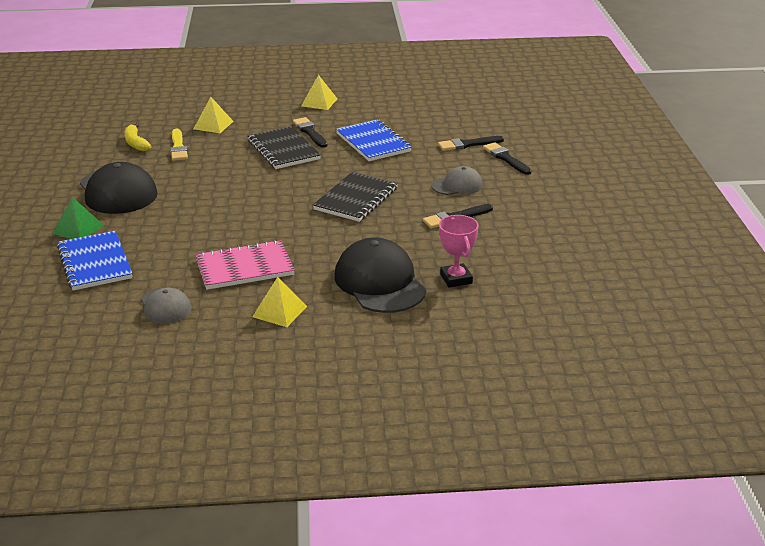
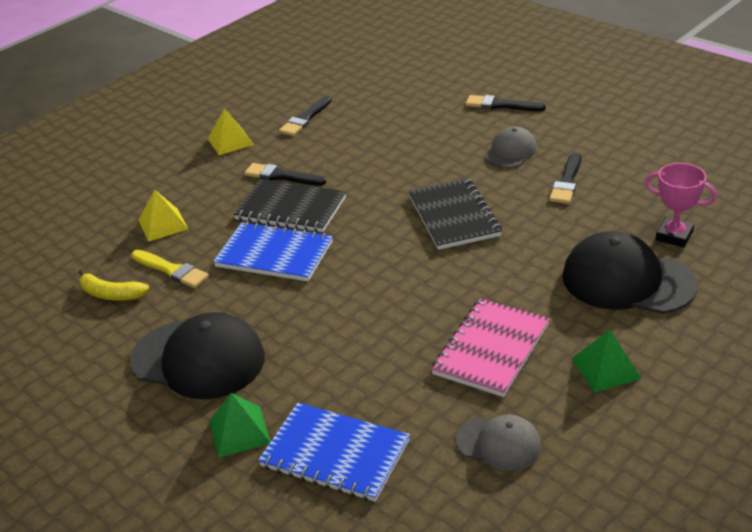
camera: 40 degrees left, 5 degrees up
(279, 311) = (606, 368): yellow pyramid -> green pyramid
(373, 142) = (362, 153): blue notebook -> blue notebook (274, 254)
(468, 144) = (446, 109): black brush -> black brush (305, 119)

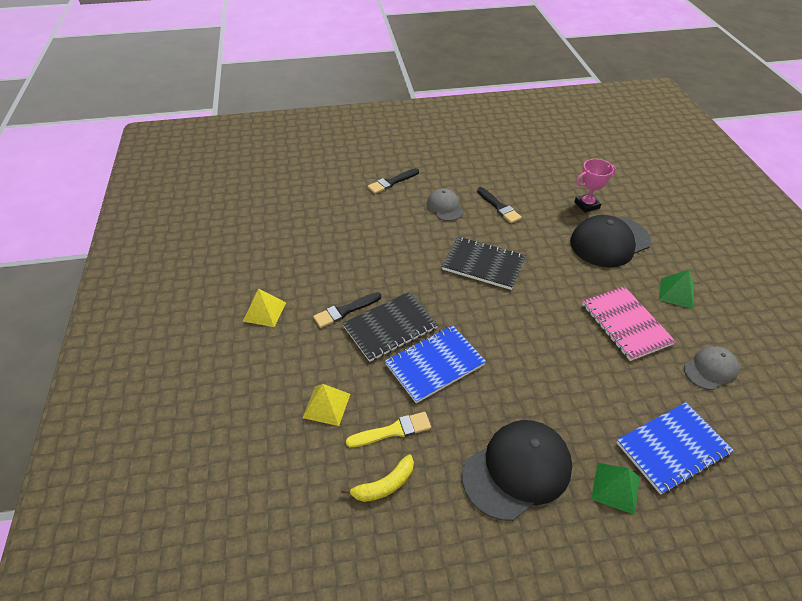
camera: 55 degrees left, 10 degrees up
(305, 119) = (289, 262): black brush -> none

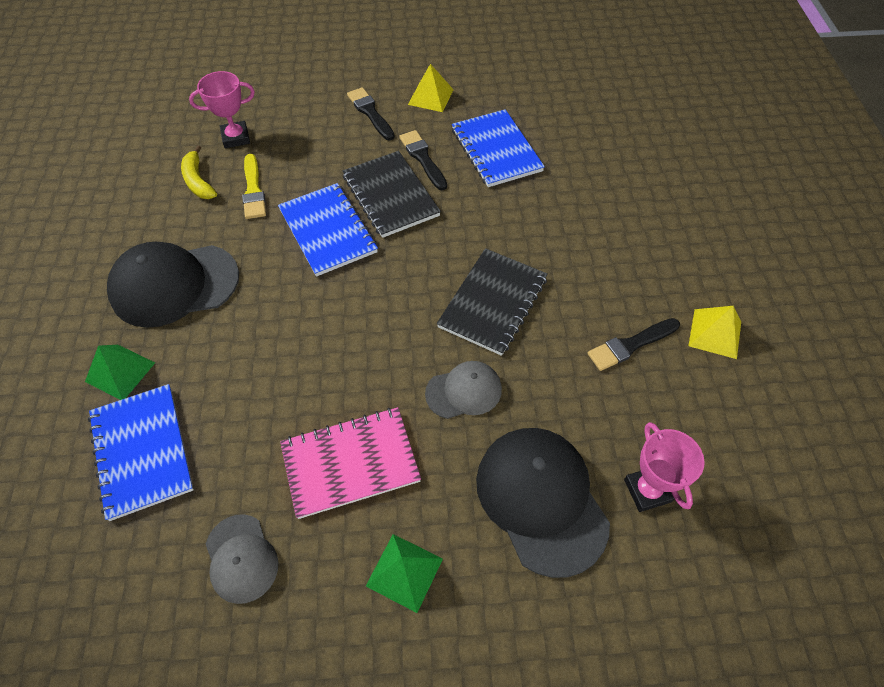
camera: 95 degrees right, 10 degrees up
(318, 464) = (236, 138): none -> pink trophy
(326, 405) = (297, 143): yellow pyramid -> yellow pyramid (715, 333)
(334, 267) = (496, 150): none -> blue notebook
(392, 182) = (682, 214): black brush -> black brush (370, 113)
(445, 207) = (625, 272): grey cap -> grey cap (464, 391)
(517, 470) = (174, 285): black cap -> black cap turned 105 degrees clockwise

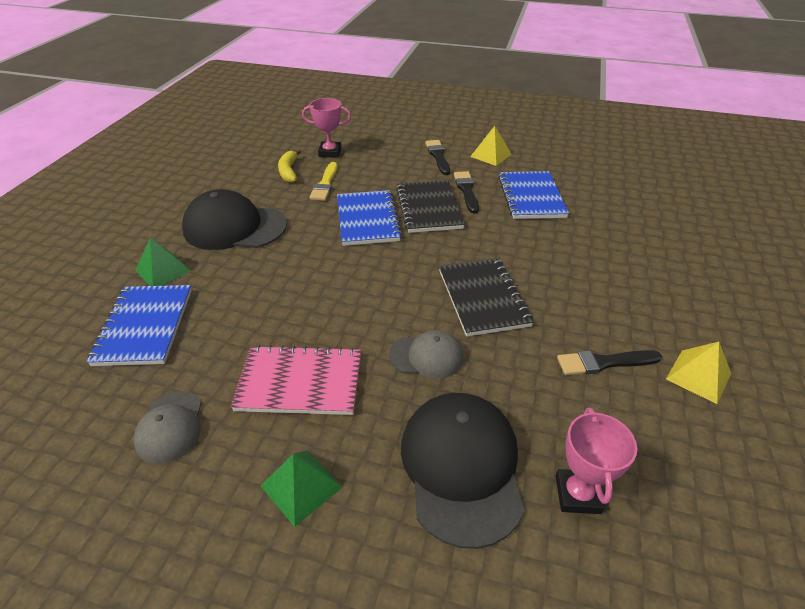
camera: 20 degrees right, 15 degrees down
(492, 302) = (482, 298): black notebook -> black notebook turned 60 degrees counterclockwise

